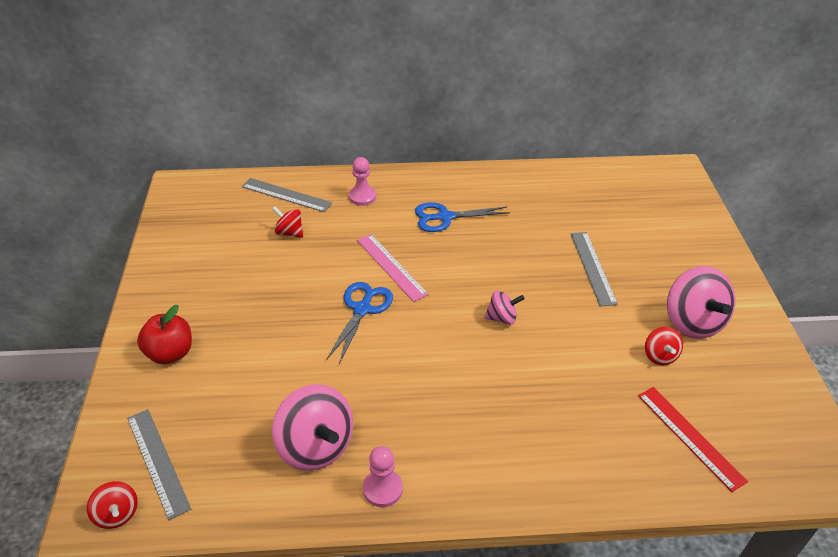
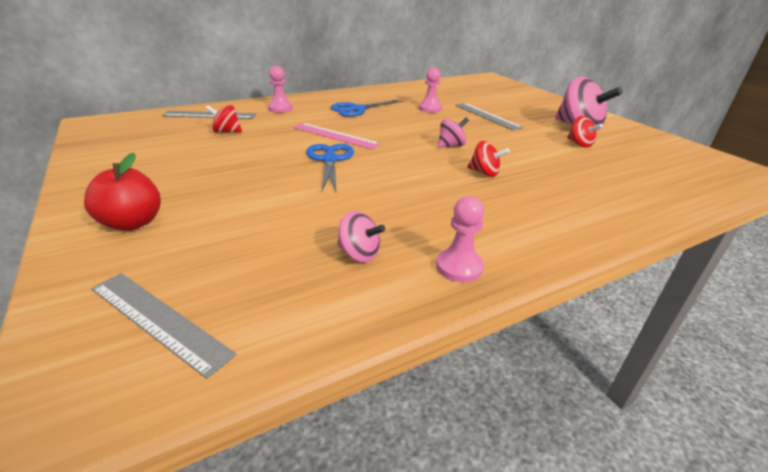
camera: 25 degrees left, 10 degrees down
(117, 514) = (112, 399): red spinning top -> red spinning top (484, 173)
(315, 446) = (359, 254): pink spinning top -> pink spinning top, size x0.52
(533, 235) = (430, 109): none -> pink pawn
(690, 437) = (652, 176): red ruler -> none

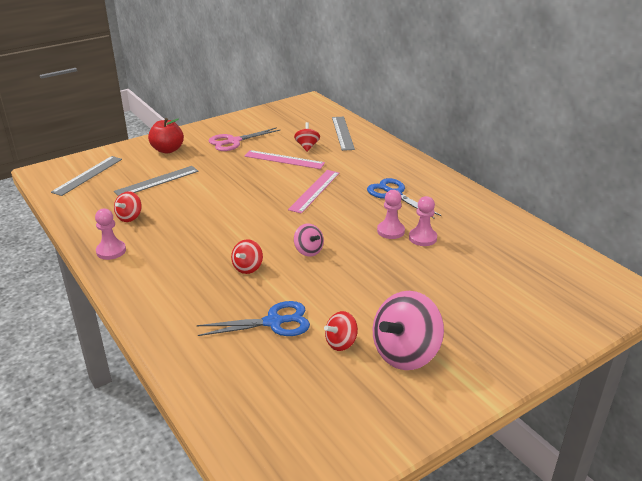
camera: 85 degrees right, 0 degrees up
(163, 170) = (233, 141): none -> pink scissors
(250, 144) = (284, 159): none -> pink ruler
(280, 108) = (375, 157): pink pawn -> pink pawn (390, 231)
(330, 160) = (261, 194): blue scissors -> blue scissors (273, 322)
(359, 254) = (129, 217): pink spinning top -> red spinning top
(486, 116) = (416, 278): grey ruler -> grey ruler (157, 181)

